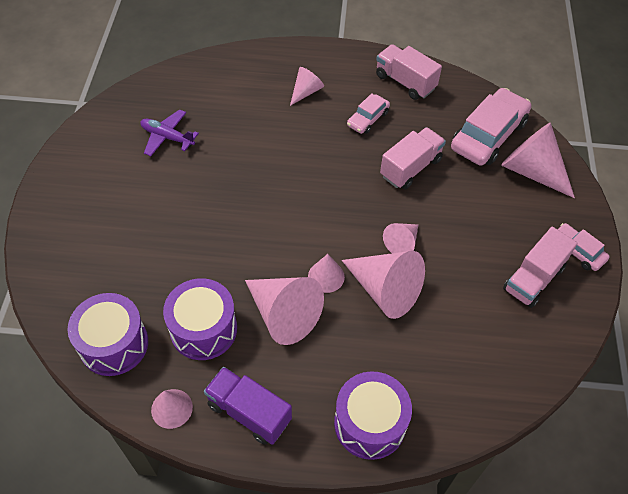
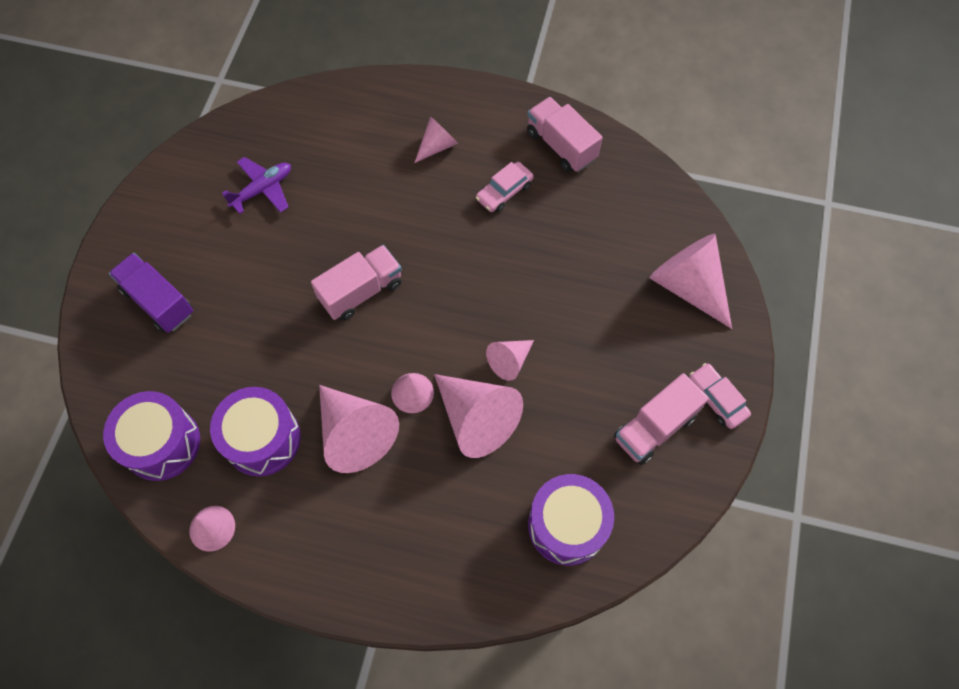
camera: 10 degrees right, 10 degrees up
(167, 137) = (262, 189): purple plane -> purple plane turned 105 degrees clockwise
(249, 412) = (295, 545): purple truck -> purple truck (158, 301)
(370, 423) = (425, 577): purple drum -> purple drum (567, 525)
(410, 168) = (541, 264): pink truck -> pink truck (361, 291)
(488, 135) = (647, 231): pink car -> none

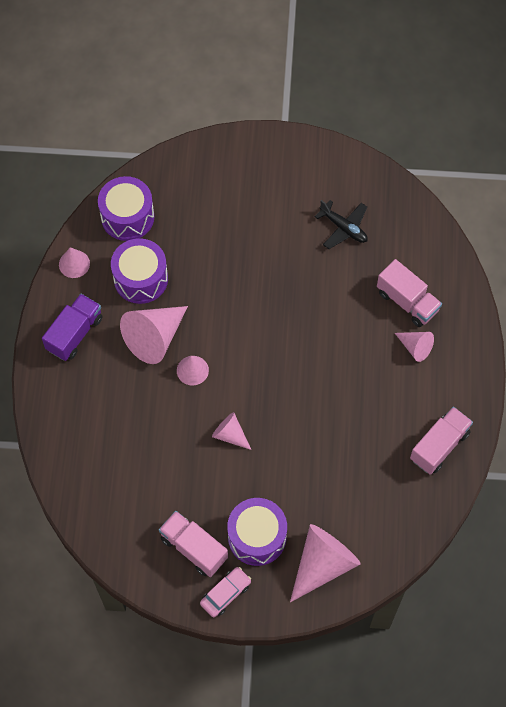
camera: 80 degrees right, 0 degrees up
(158, 301) = (233, 184): purple truck -> purple truck (74, 333)
(262, 189) = (343, 228): purple plane -> black plane
(361, 291) = (268, 318): pink truck -> pink truck (407, 301)
(476, 419) = (179, 418): pink cone -> none
(504, 192) = (382, 407): pink car -> none
(567, 525) = (109, 493): purple drum -> purple drum (257, 537)

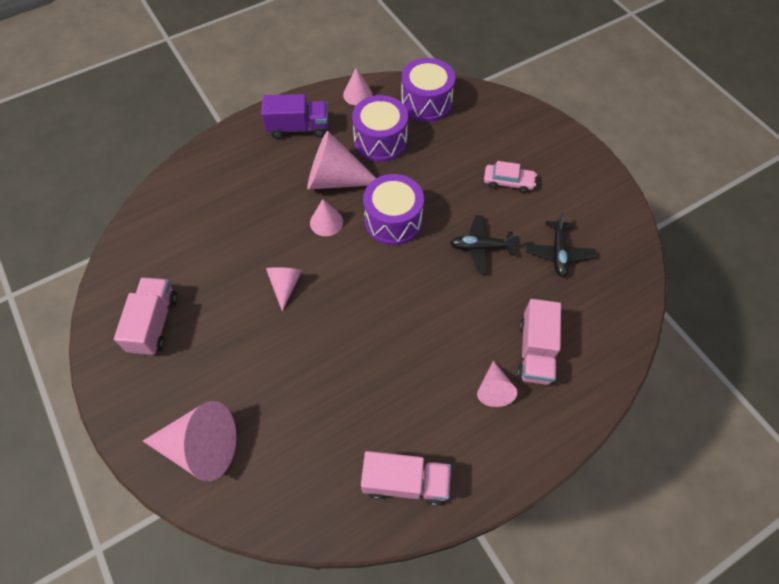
camera: 55 degrees right, 5 degrees down
(225, 594) = (121, 377): pink car -> pink car (508, 182)
(257, 537) = (196, 369): purple drum -> purple drum (393, 221)
(300, 276) = (481, 247): none -> black plane

